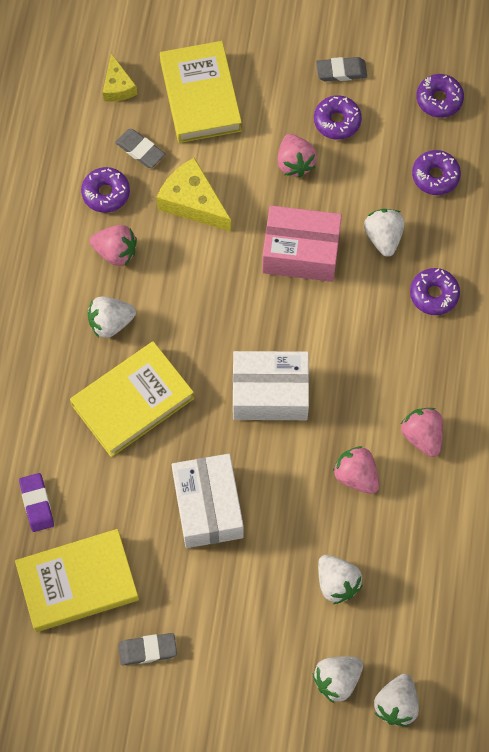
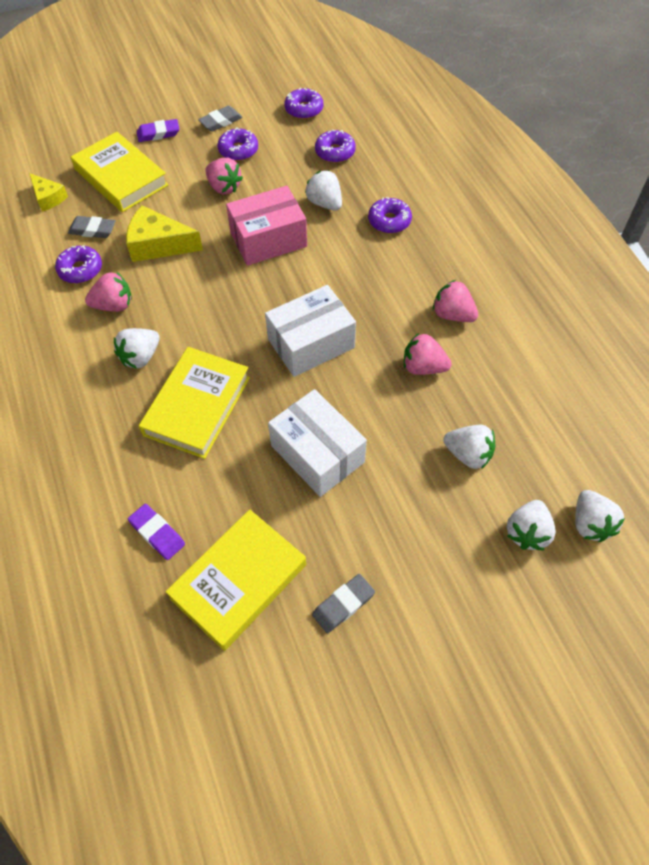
camera: 30 degrees left, 10 degrees down
(268, 55) = (158, 133): none -> purple eraser

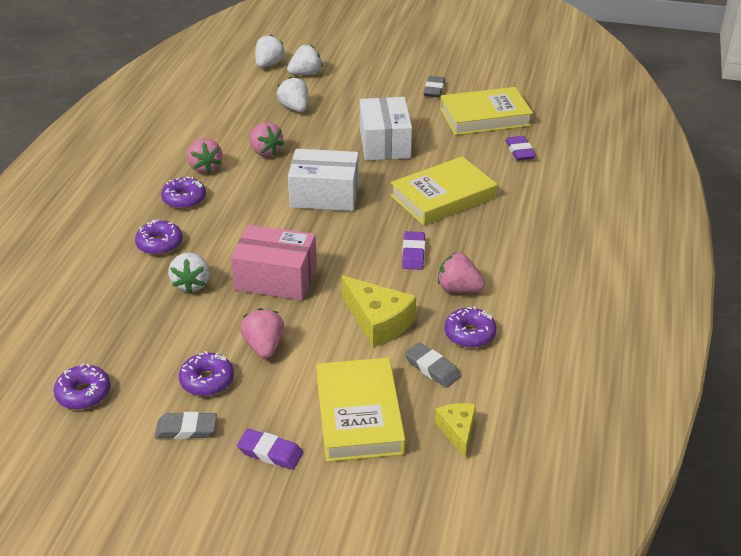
camera: 145 degrees left, 20 degrees down
(140, 357) = (463, 242): white strawberry -> none
(177, 321) = (413, 253): none -> purple eraser
(335, 152) = (119, 327): purple donut -> purple donut (184, 199)
(343, 604) = (434, 89): grey eraser -> grey eraser turned 75 degrees counterclockwise

